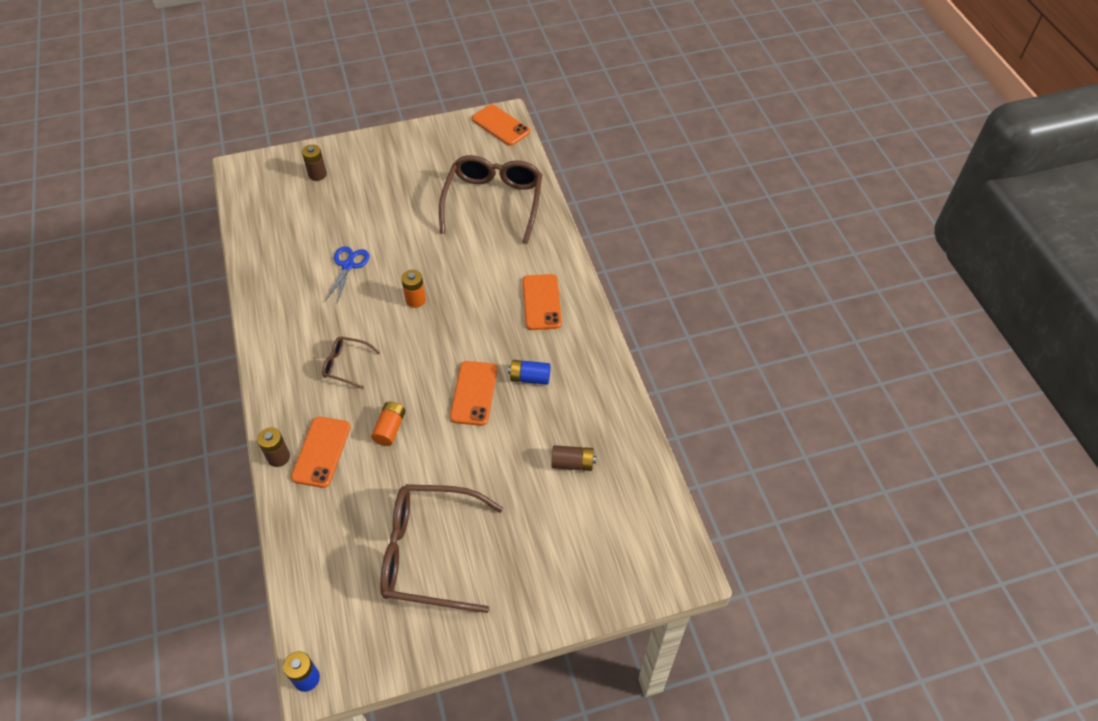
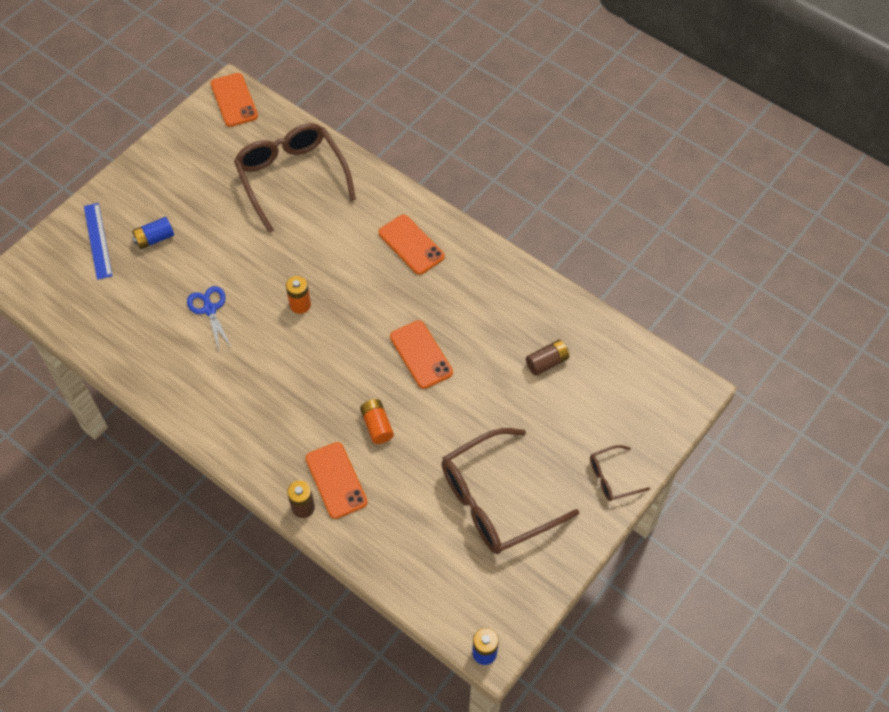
camera: 35 degrees left, 5 degrees up
(317, 174) = (98, 240): brown battery -> blue ruler
(346, 365) = (290, 397): brown glasses -> brown glasses (612, 478)
(500, 125) = (234, 100): orange phone -> orange phone turned 60 degrees clockwise
(530, 378) = (455, 314): blue battery -> blue battery (154, 239)

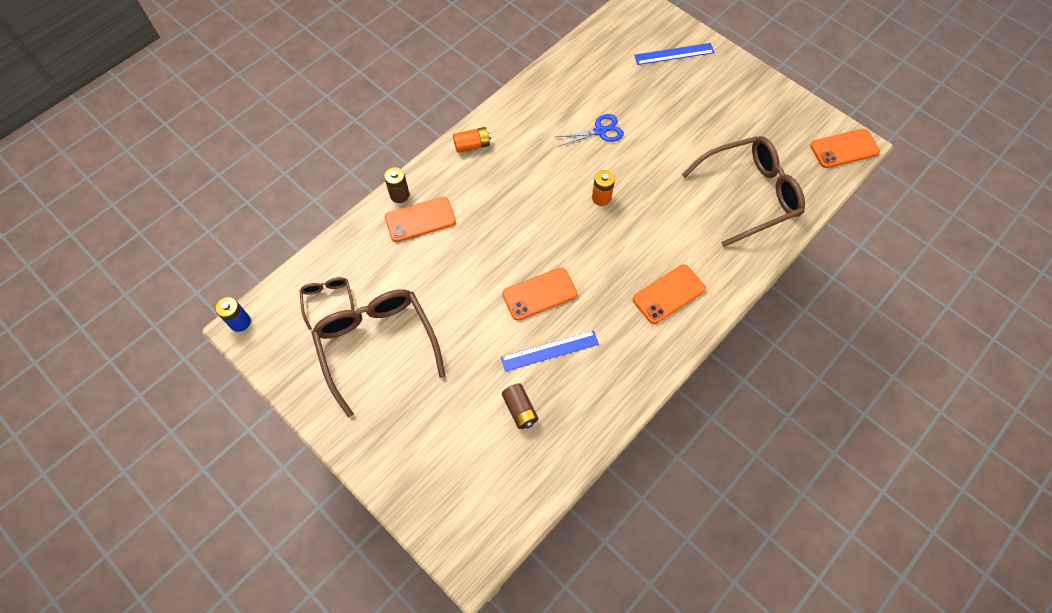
camera: 95 degrees right, 5 degrees up
(154, 239) = (676, 92): blue battery -> none
(377, 426) = (468, 253): orange battery -> orange battery (472, 145)
(482, 341) = (549, 350): none -> blue ruler
(612, 478) = (381, 456): brown glasses -> brown glasses (328, 301)

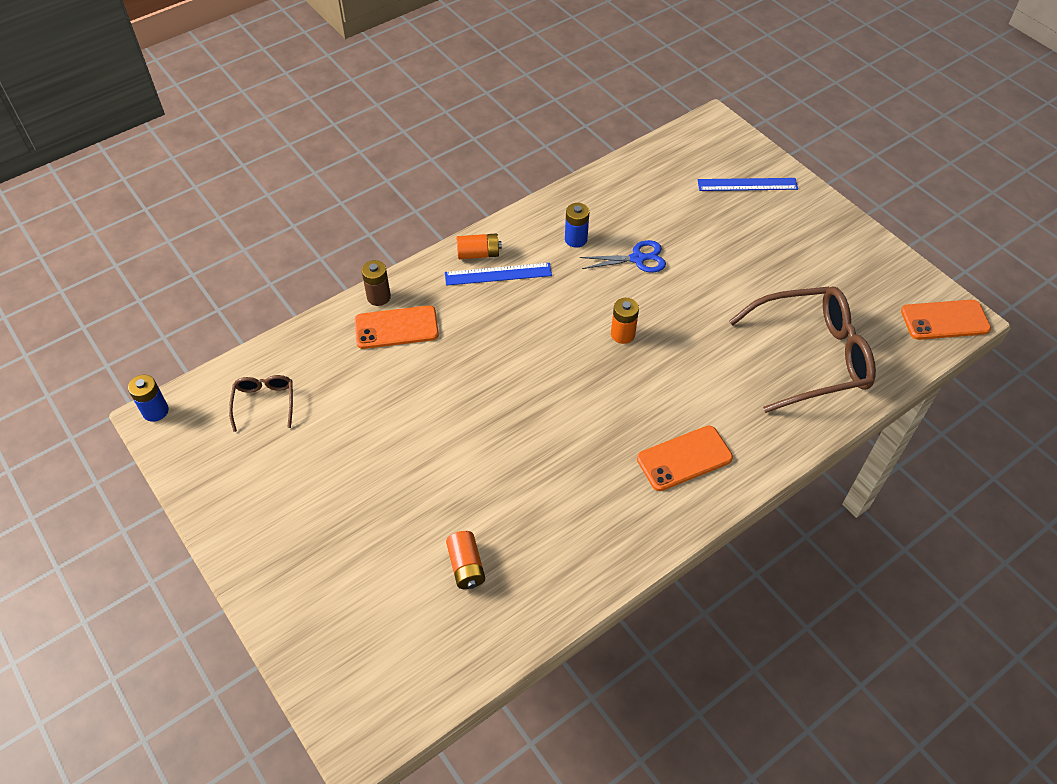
camera: 10 degrees right, 10 degrees down
(377, 345) = (310, 462): brown glasses -> none
(520, 409) = (466, 566): brown battery -> orange battery
(539, 294) = (521, 434): orange phone -> none
(548, 121) = (576, 239): none -> blue battery
(549, 350) = (519, 502): blue ruler -> blue ruler (498, 274)

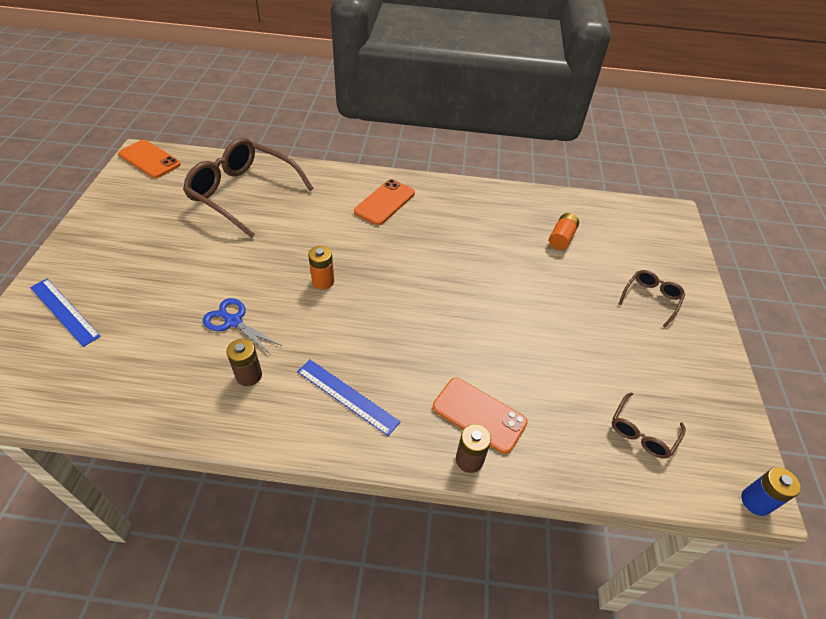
camera: 140 degrees left, 5 degrees down
(320, 553) = (651, 299): none -> brown glasses
(478, 254) = (339, 430): orange battery -> none
(576, 239) = (249, 375): blue battery -> brown battery
(684, 458) = (385, 202): orange phone -> orange phone turned 75 degrees counterclockwise

